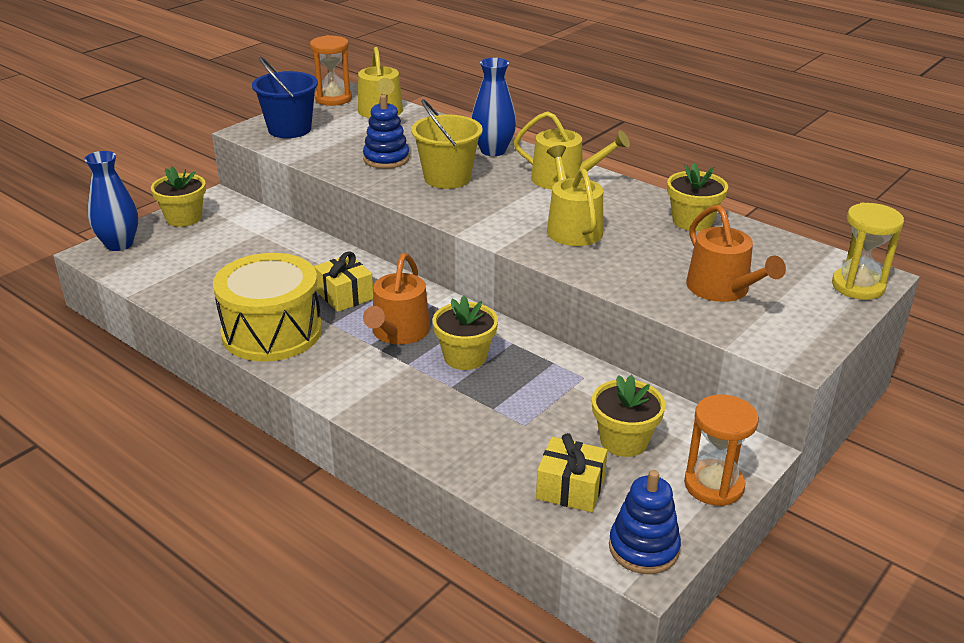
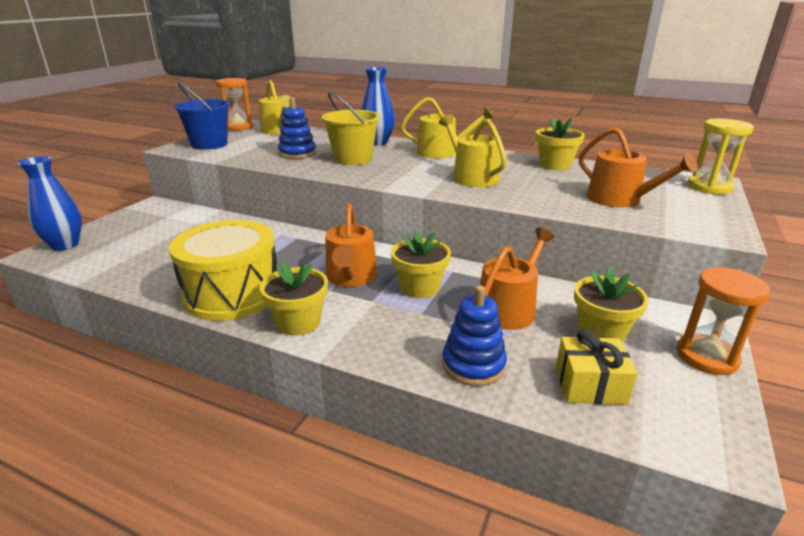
camera: 15 degrees left, 5 degrees down
(184, 218) = (125, 220): yellow flower pot -> yellow flower pot (298, 322)
(345, 295) = (290, 256): yellow gift -> none
(546, 397) = (509, 308): none -> orange watering can
(643, 548) = (704, 432): blue stacking toy -> blue stacking toy (473, 365)

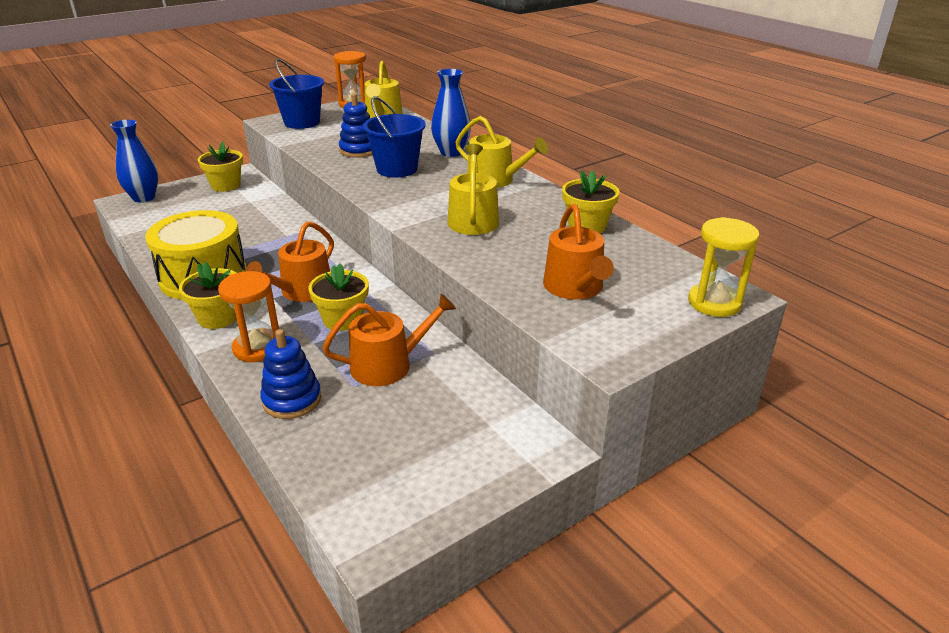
camera: 30 degrees right, 5 degrees up
(353, 159) = (397, 169): yellow bucket -> blue bucket
(590, 385) = (354, 452): yellow gift -> none
(601, 333) = (433, 416): yellow flower pot -> yellow flower pot (226, 185)
(706, 357) = (492, 474): orange hourglass -> orange hourglass (257, 348)

